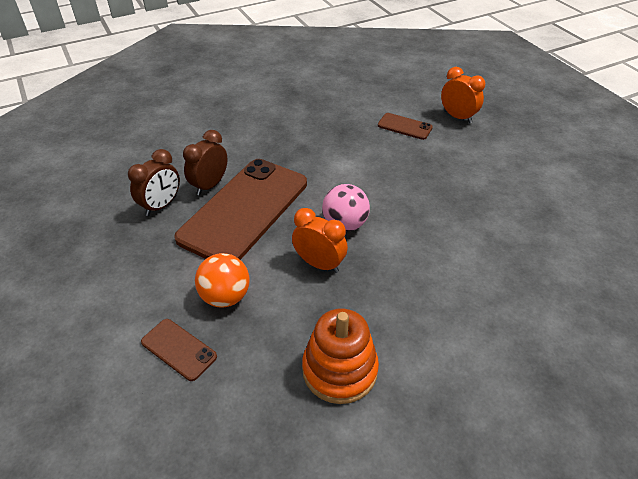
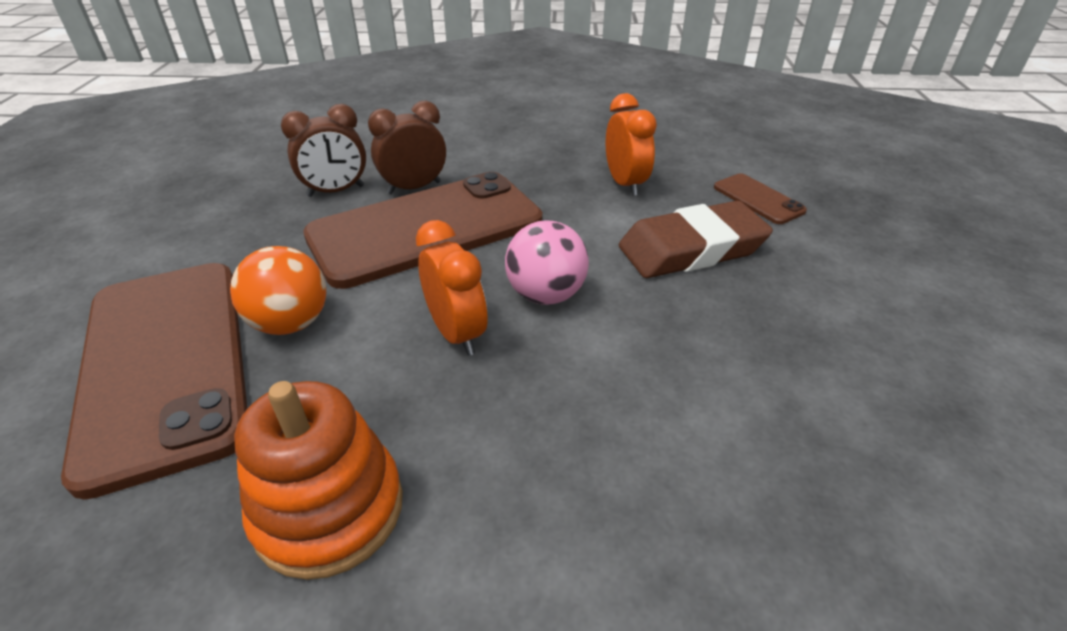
camera: 30 degrees right, 5 degrees down
(179, 349) = (165, 364): brown phone -> brown phone, size x2.35
(394, 170) = (692, 249): none -> brown eraser
(457, 117) = (864, 211): orange clock -> orange clock (625, 184)

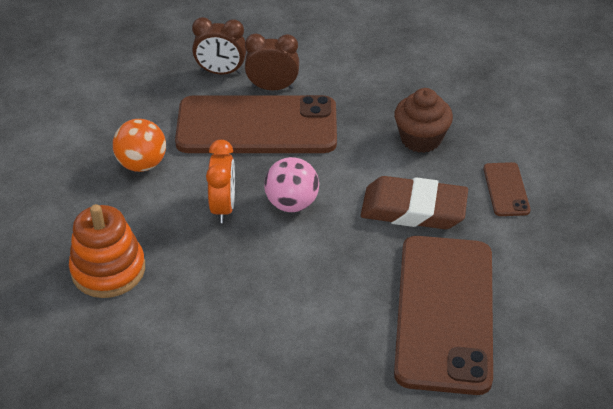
camera: 30 degrees right, 5 degrees up
(165, 364) = (71, 163): brown phone -> brown phone (444, 312)
(625, 184) = (421, 139): orange clock -> brown cupcake

